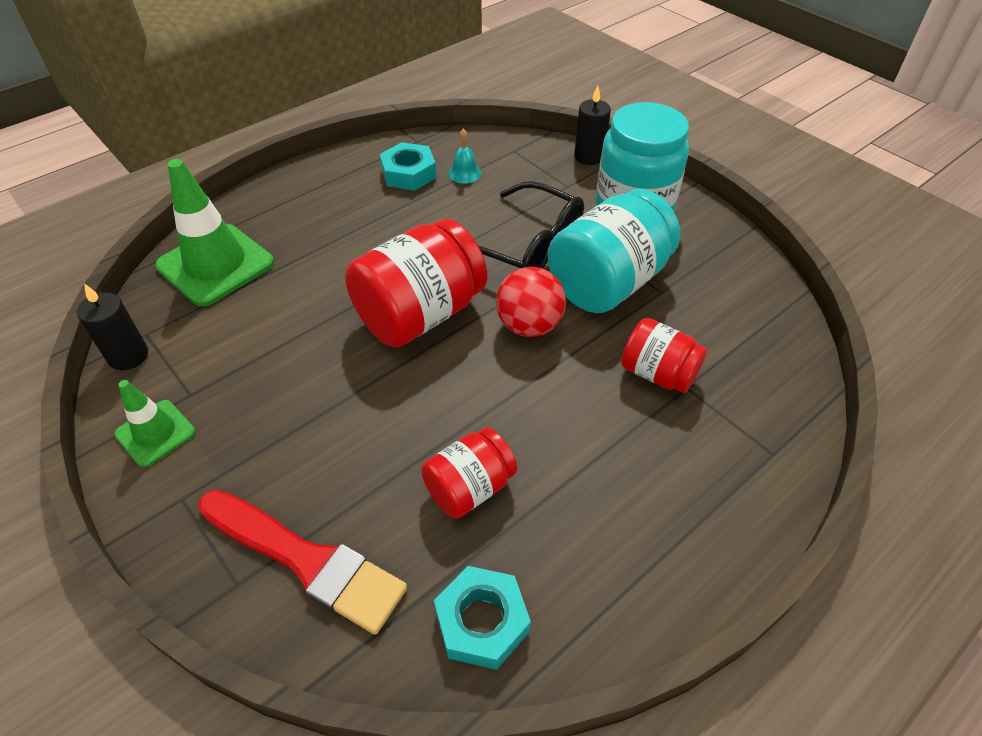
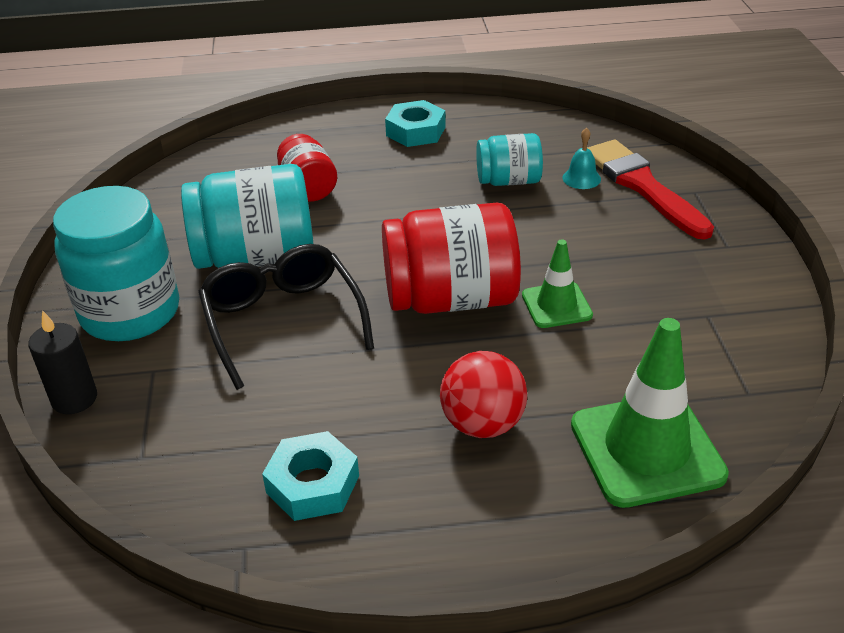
camera: 145 degrees left, 10 degrees down
(128, 356) = (769, 375): black candle -> none
(155, 433) = (745, 296): green traffic cone -> green traffic cone (556, 305)
(464, 173) = (243, 448): turquoise bell -> turquoise bell (581, 178)
(469, 488) = (508, 181): red jar -> turquoise jar
(482, 622) = (549, 133): turquoise nut -> turquoise nut (415, 131)
(529, 325) = (364, 252): red ball -> red ball (483, 424)

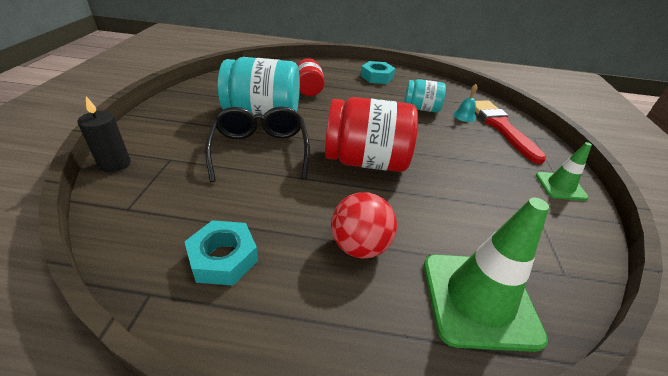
camera: 10 degrees right, 0 degrees up
(130, 312) = (179, 126): turquoise jar -> none
(556, 305) = (433, 180): green traffic cone -> green traffic cone (560, 186)

